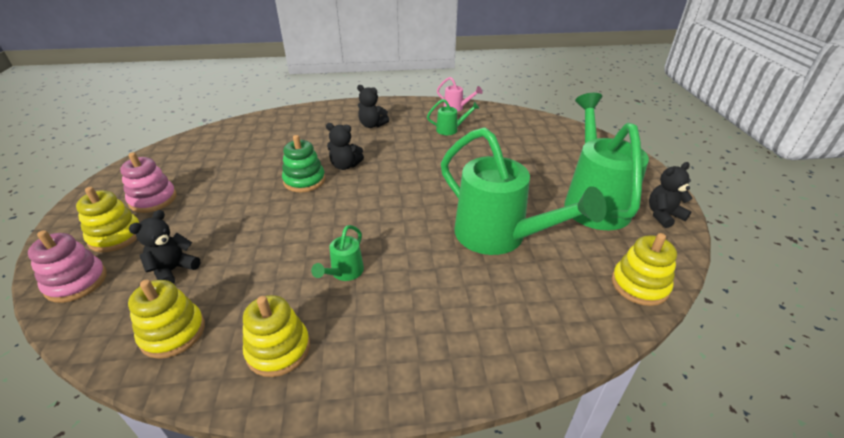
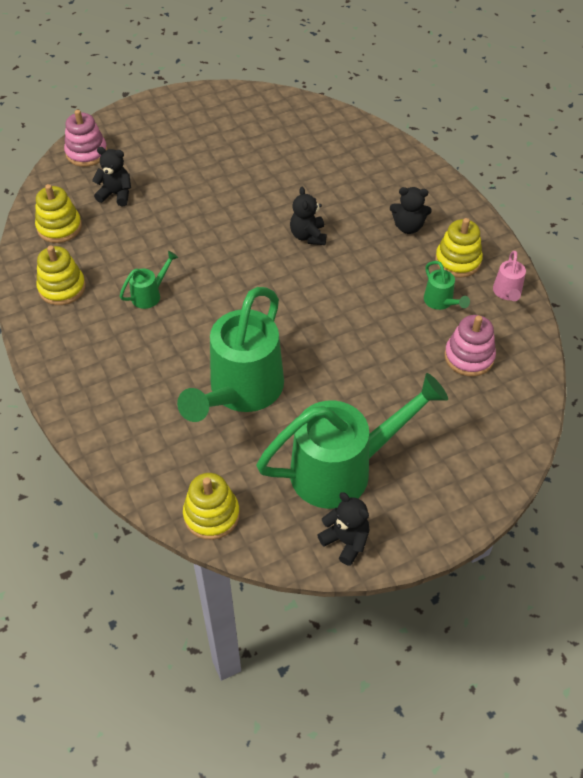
camera: 70 degrees right, 15 degrees up
(115, 236) = (139, 142): yellow stacking toy -> yellow stacking toy (458, 261)
(153, 199) = (192, 135): pink stacking toy -> pink stacking toy (469, 357)
(304, 181) = (266, 217): green stacking toy -> none
(344, 272) = (149, 295): green watering can -> green watering can turned 135 degrees clockwise
(372, 125) = (408, 227): black teddy bear -> black teddy bear turned 90 degrees counterclockwise

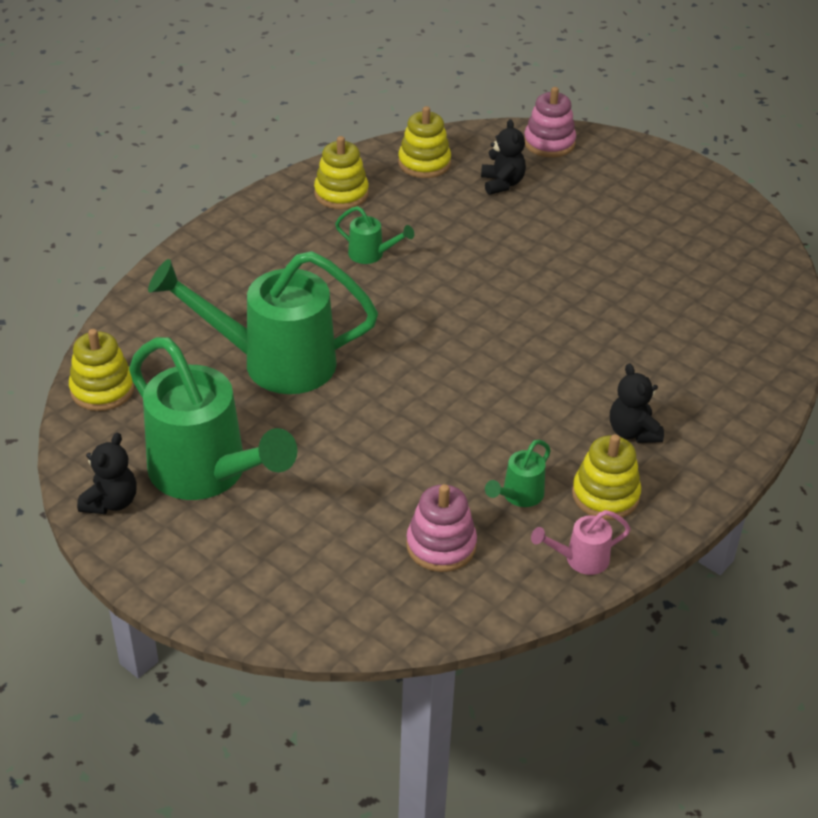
camera: 65 degrees right, 10 degrees down
(308, 236) = (548, 347): black teddy bear -> none

